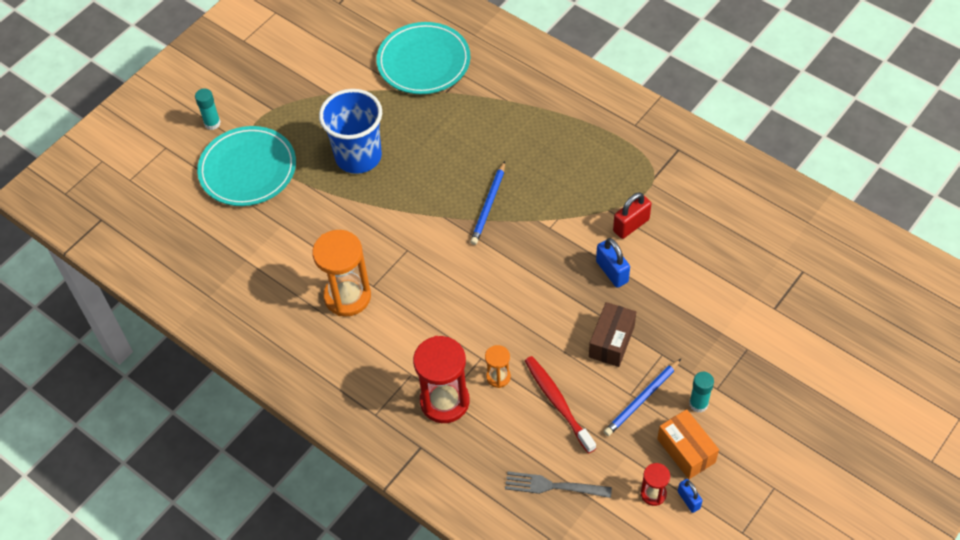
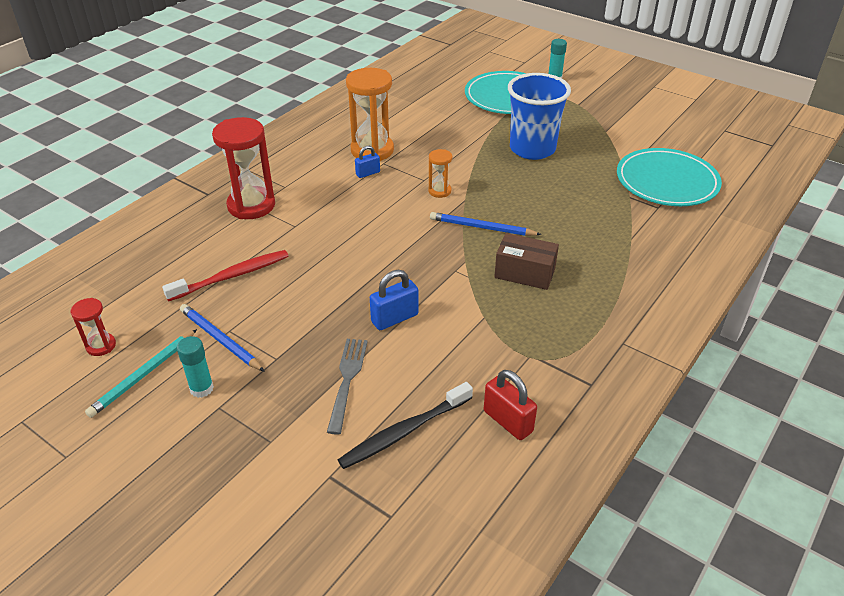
camera: 85 degrees right, 15 degrees down
(498, 377) = (271, 237): orange hourglass -> orange hourglass (439, 191)
(553, 486) = (138, 273): grey fork -> grey fork (347, 380)
(611, 341) = (300, 316): brown box -> brown box (524, 273)
(631, 225) = (462, 336): red padlock -> red padlock (508, 421)
(686, 450) = (144, 375): orange box -> turquoise pencil
(688, 500) = (82, 375): blue padlock -> blue padlock (368, 173)
(731, 264) = (404, 432): none -> black toothbrush

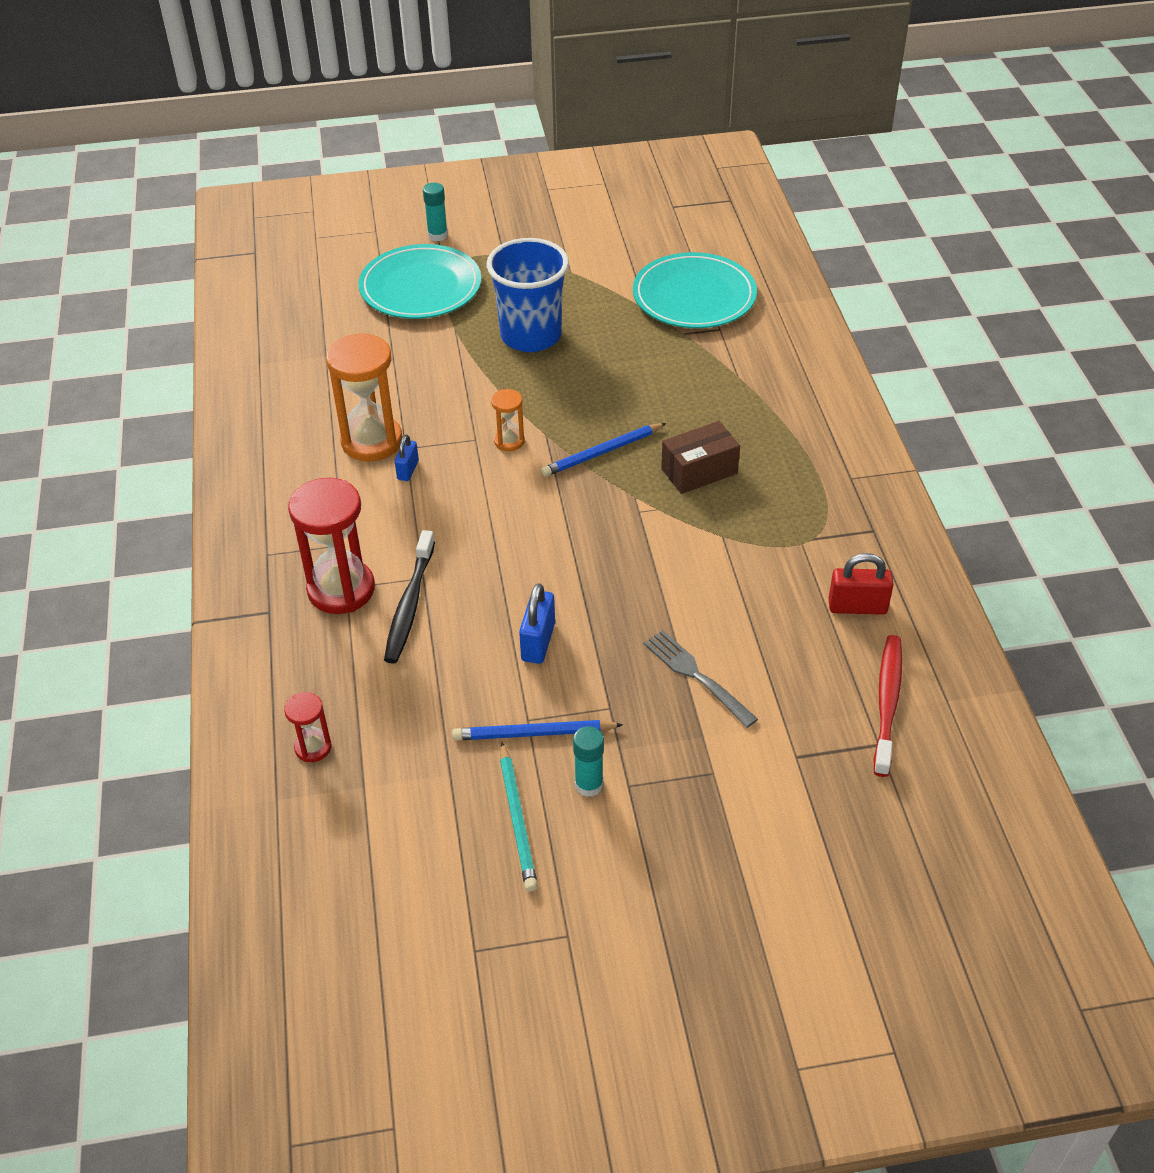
camera: 45 degrees left, 5 degrees up
(101, 346) = (430, 832): red hourglass -> red hourglass (313, 747)
(232, 276) = (445, 671): red toothbrush -> red toothbrush (887, 703)
(394, 318) = (654, 594): blue padlock -> blue padlock (538, 642)
(404, 432) = (799, 678): black toothbrush -> black toothbrush (409, 605)

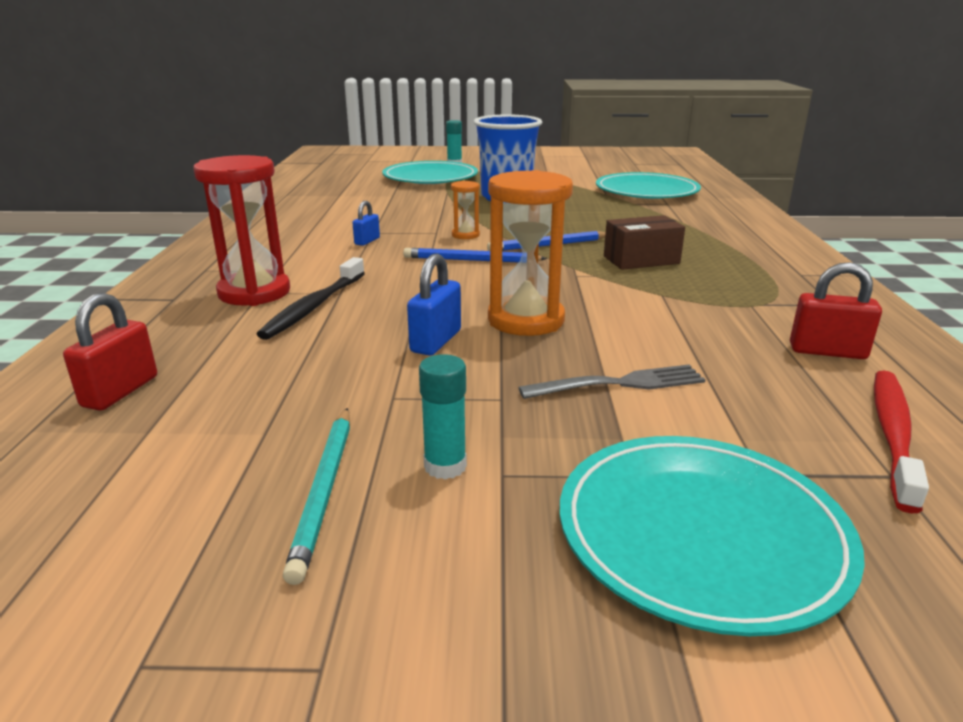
camera: 10 degrees right, 20 degrees down
(313, 747) = (120, 391): red hourglass -> red padlock
(372, 441) = (346, 227): orange hourglass -> orange hourglass (526, 320)
(534, 734) = (394, 410): blue pencil -> blue pencil (471, 260)
(696, 676) = (619, 384): grey fork -> grey fork turned 105 degrees clockwise
(757, 814) = (700, 533): none -> turquoise plate

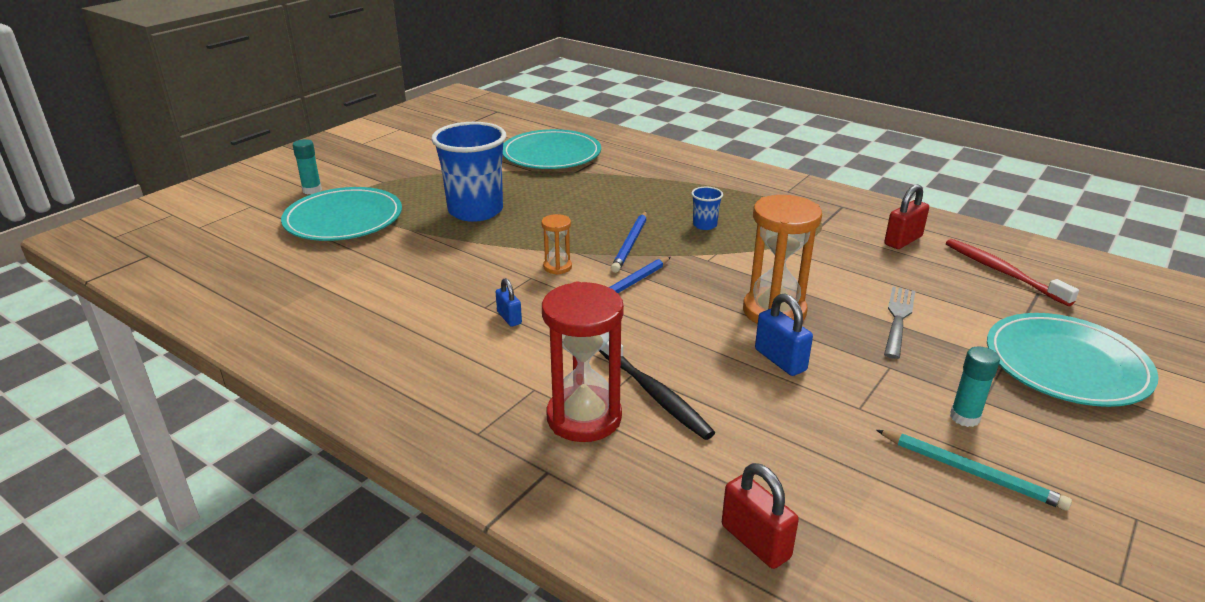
camera: 55 degrees left, 5 degrees up
(641, 260) = (704, 225): brown box -> blue cup

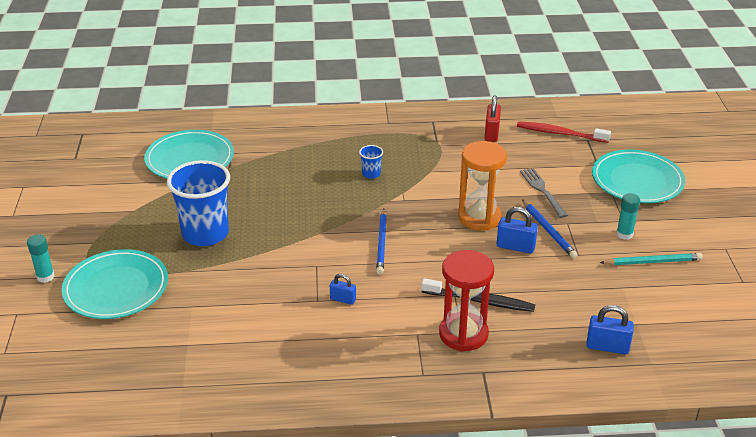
camera: 40 degrees left, 5 degrees up
(557, 267) = (323, 250): orange hourglass -> none
(631, 244) = (344, 210): blue pencil -> blue pencil (548, 230)
(755, 541) = (607, 347): red padlock -> blue padlock

